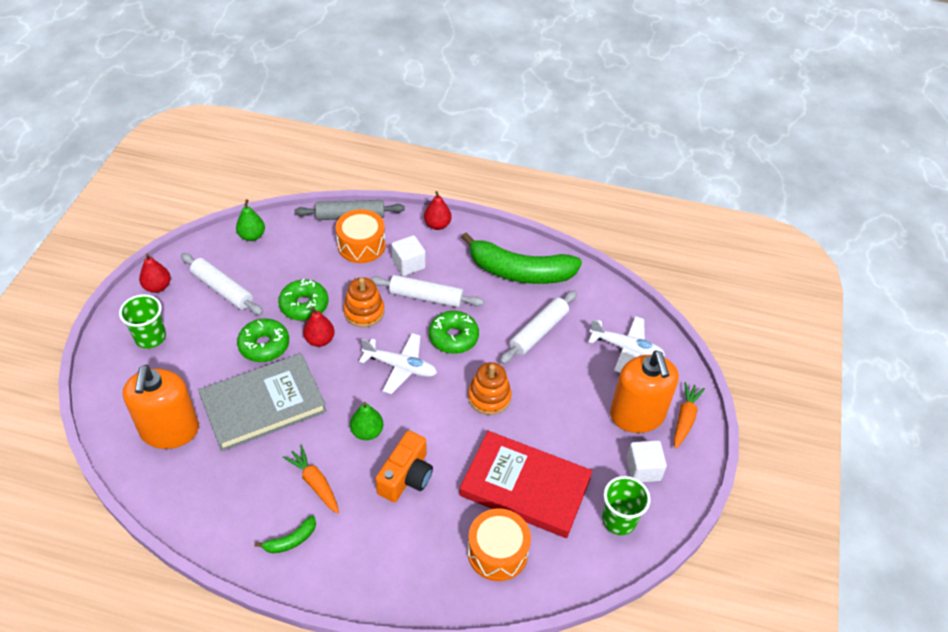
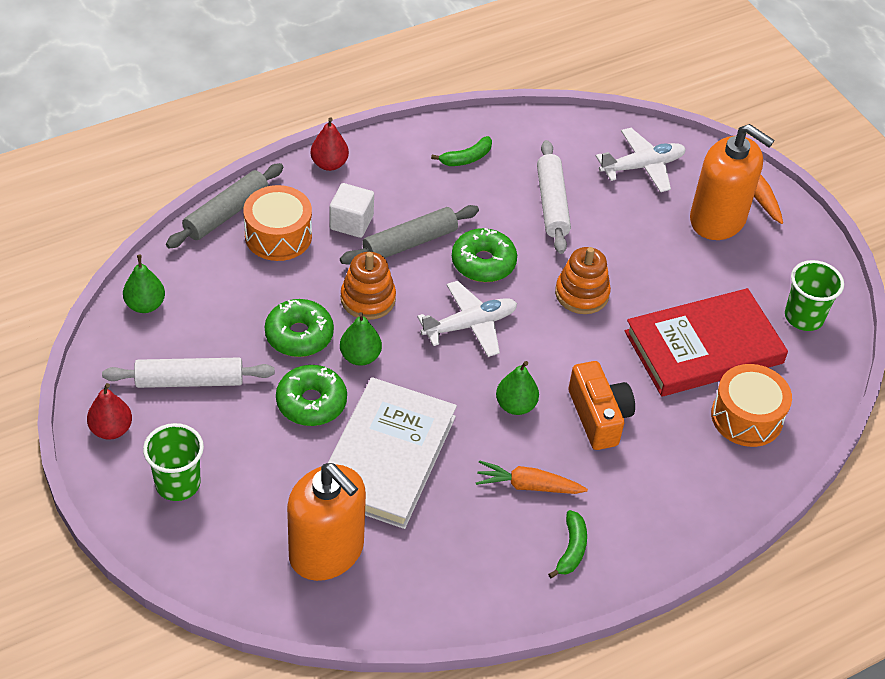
camera: 45 degrees left, 0 degrees up
(263, 404) = (386, 456): grey book -> white book
(320, 340) = (360, 357): red pear -> green pear
(426, 297) = (410, 243): white rolling pin -> grey rolling pin
(520, 272) = (466, 158): green banana -> green banana, size x0.42
(643, 469) = (774, 261): white cube -> none

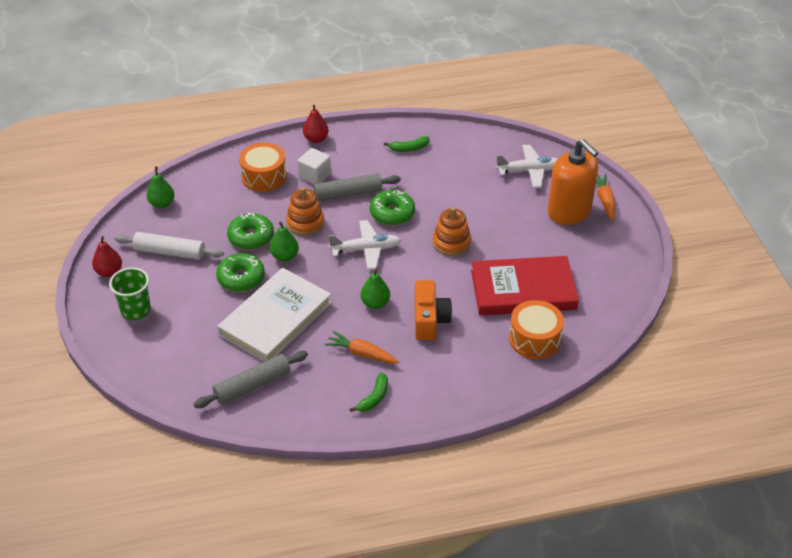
camera: 20 degrees right, 5 degrees down
(226, 213) = (236, 158): grey rolling pin -> grey rolling pin (252, 385)
(326, 551) = (211, 368): orange soap dispenser -> none
(552, 204) = (455, 184): white rolling pin -> none
(804, 317) = (605, 283): green cup -> none

